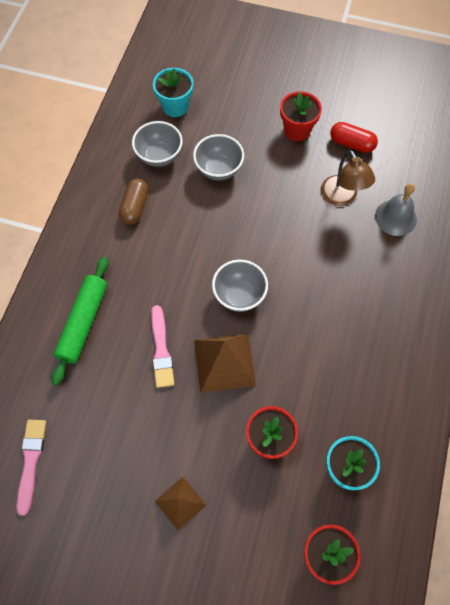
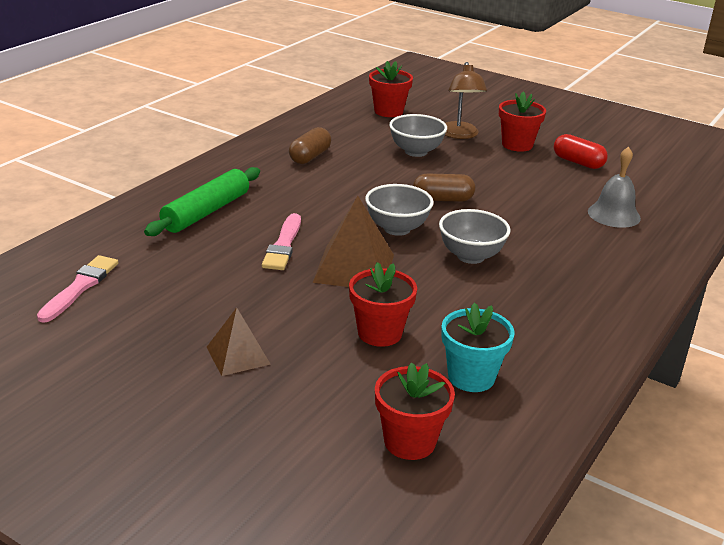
camera: 15 degrees right, 35 degrees down
(159, 156) = (354, 134): grey bowl -> grey bowl (471, 256)
(175, 106) = (388, 111): turquoise flower pot -> red flower pot
(261, 239) = (442, 199): none -> brown capsule
(342, 197) = (552, 191): brown lamp -> brown lamp (460, 135)

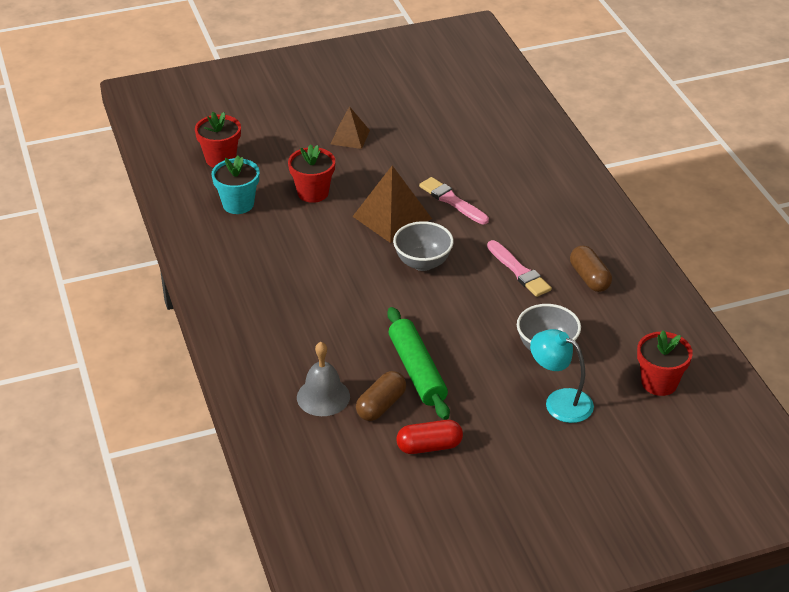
camera: 130 degrees right, 10 degrees up
(80, 287) = (479, 109): pink brush -> pink brush (519, 271)
(206, 212) = (534, 187): green rolling pin -> green rolling pin (417, 371)
(442, 199) = (443, 312): brown capsule -> brown capsule (381, 405)
(460, 135) = (560, 401): brown lamp -> turquoise lamp
(471, 256) = (350, 277): grey bowl -> none
(517, 145) = (503, 428): red flower pot -> none

